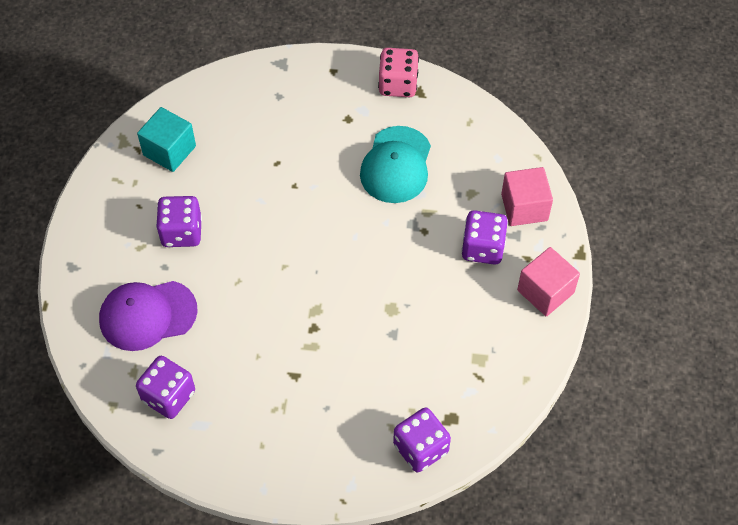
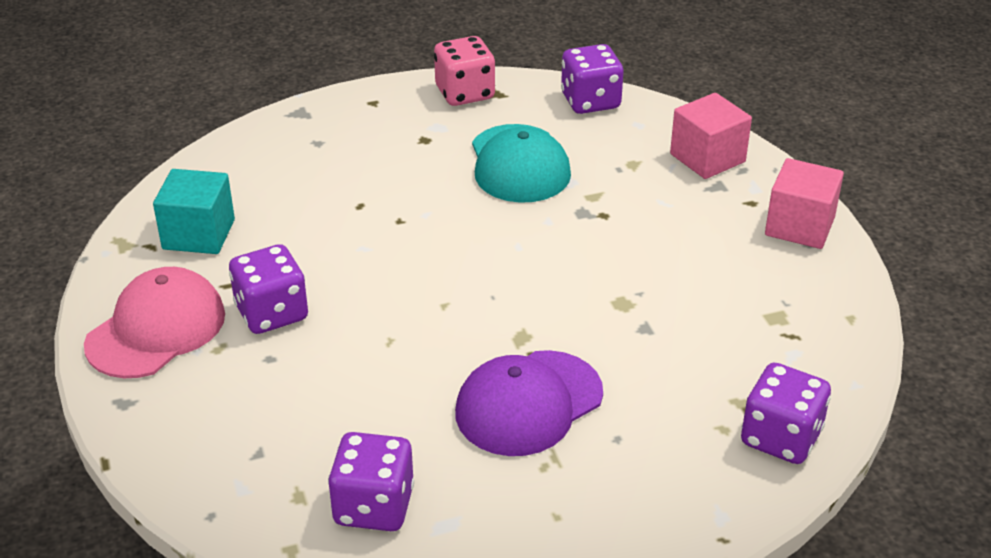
camera: 25 degrees left, 20 degrees down
(112, 218) = (156, 329): none -> pink cap
(147, 315) = (279, 421): purple cap -> purple cap (528, 403)
(482, 248) = (689, 209): purple dice -> purple dice (590, 101)

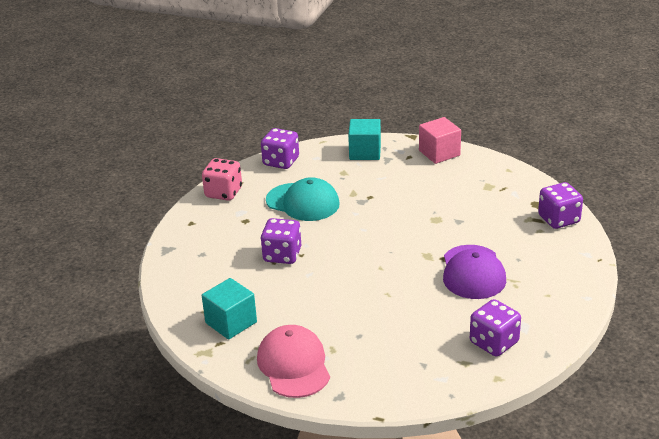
camera: 50 degrees left, 5 degrees down
(272, 313) = (325, 322): purple dice -> purple dice (282, 255)
(707, 158) = (365, 152): pink cube -> turquoise cube

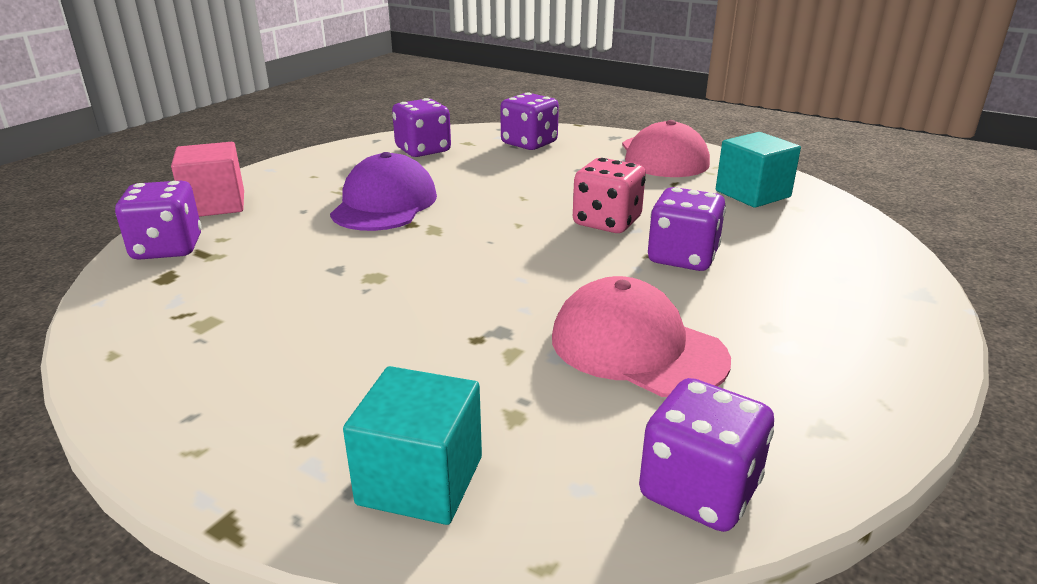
camera: 170 degrees left, 5 degrees down
(223, 193) = (853, 405): pink dice -> pink dice (607, 222)
(303, 202) = (637, 348): turquoise cap -> pink cap
(411, 369) = (529, 143): none -> purple dice
(439, 153) = (213, 435): pink cube -> pink cube (215, 205)

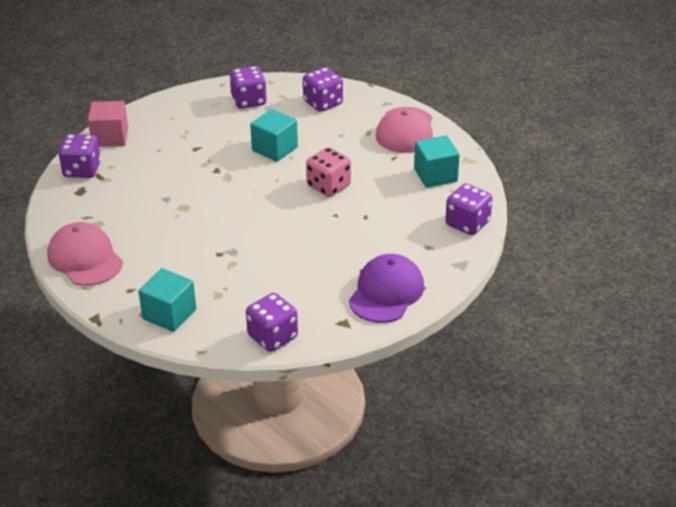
camera: 15 degrees right, 10 degrees up
(384, 204) = (207, 151): purple cap -> purple cap (386, 292)
(491, 191) = (275, 149): none -> turquoise cube
(637, 348) = (291, 271): pink cap -> pink cap (85, 258)
(682, 257) = (353, 219): purple dice -> purple dice (467, 223)

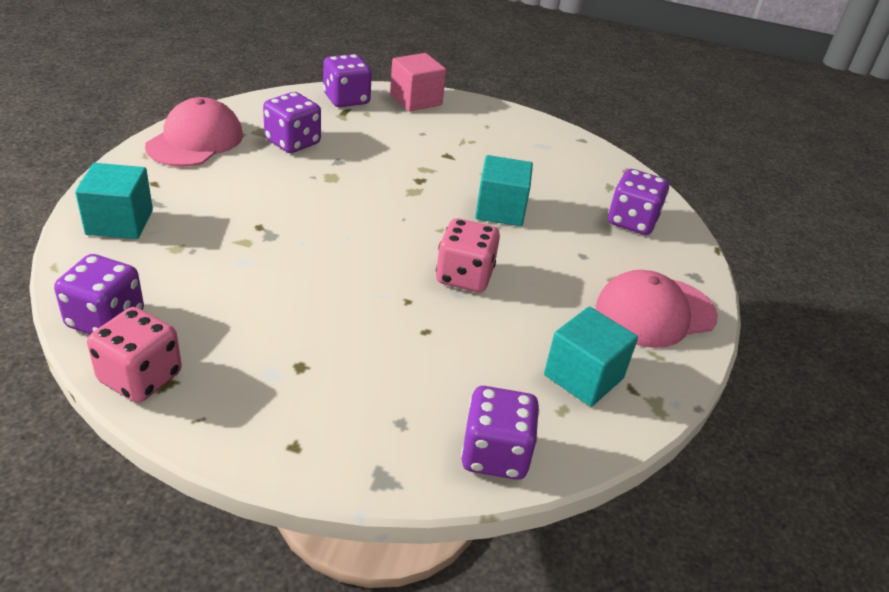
camera: 55 degrees right, 0 degrees up
(249, 101) = (573, 166): purple dice -> purple dice (293, 142)
(334, 331) = (140, 377): none -> pink dice
(386, 292) = (260, 407): purple cap -> none

